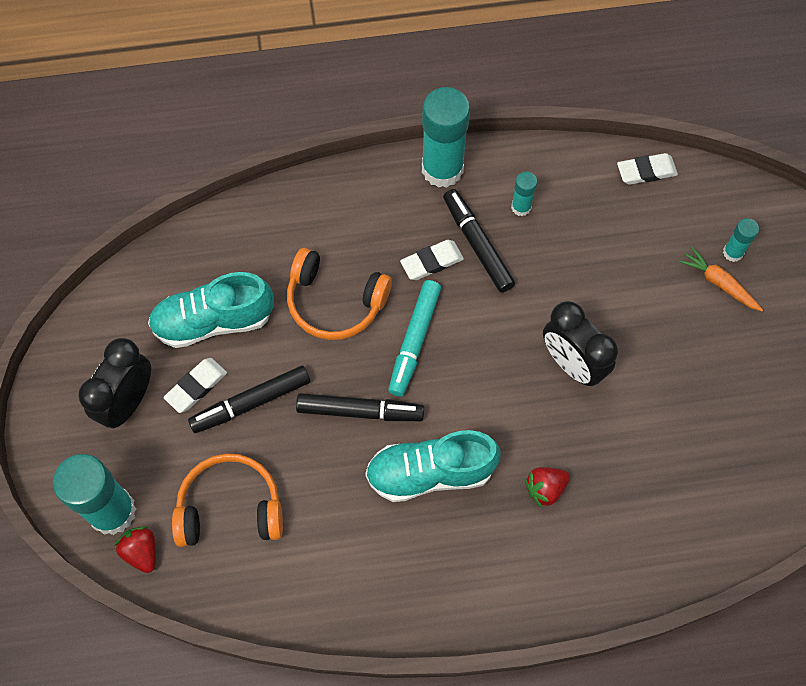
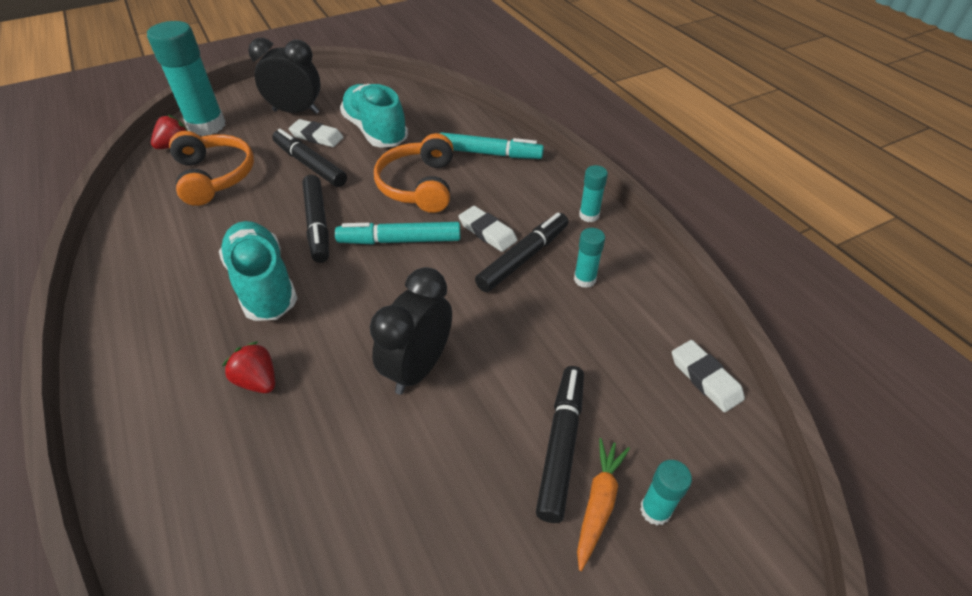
camera: 70 degrees right, 20 degrees down
(308, 219) = (490, 153): none -> turquoise marker
(442, 169) = (589, 215): turquoise glue stick -> turquoise glue stick, size x0.47
(670, 288) = (560, 445): none -> black marker

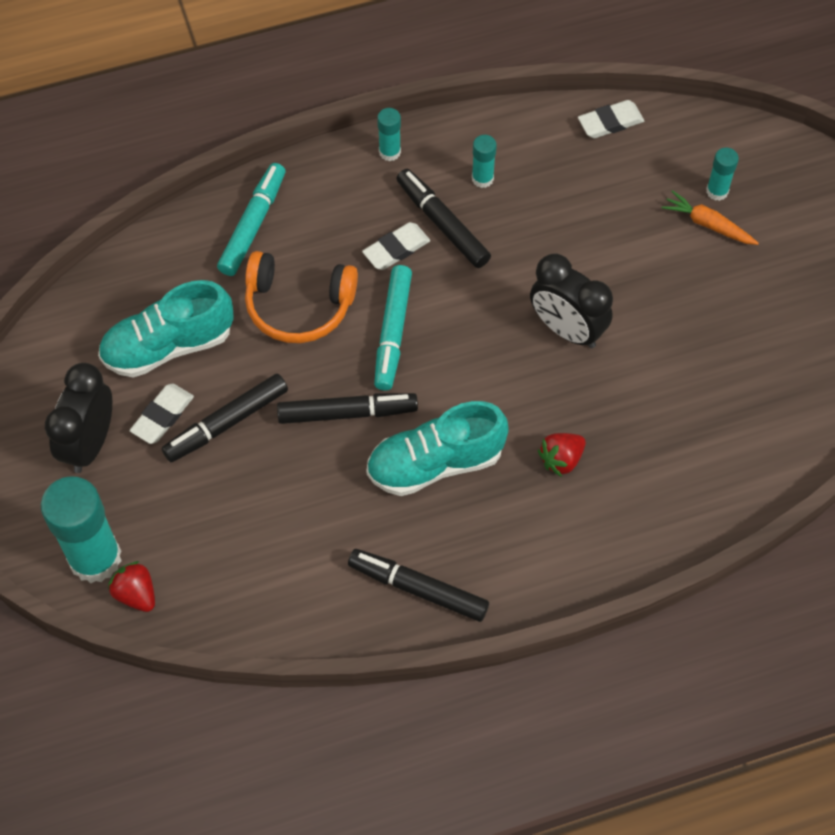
camera: 80 degrees left, 15 degrees up
(215, 176) = (224, 533): orange headphones -> none
(560, 445) = (657, 237): black marker -> black marker (418, 589)

